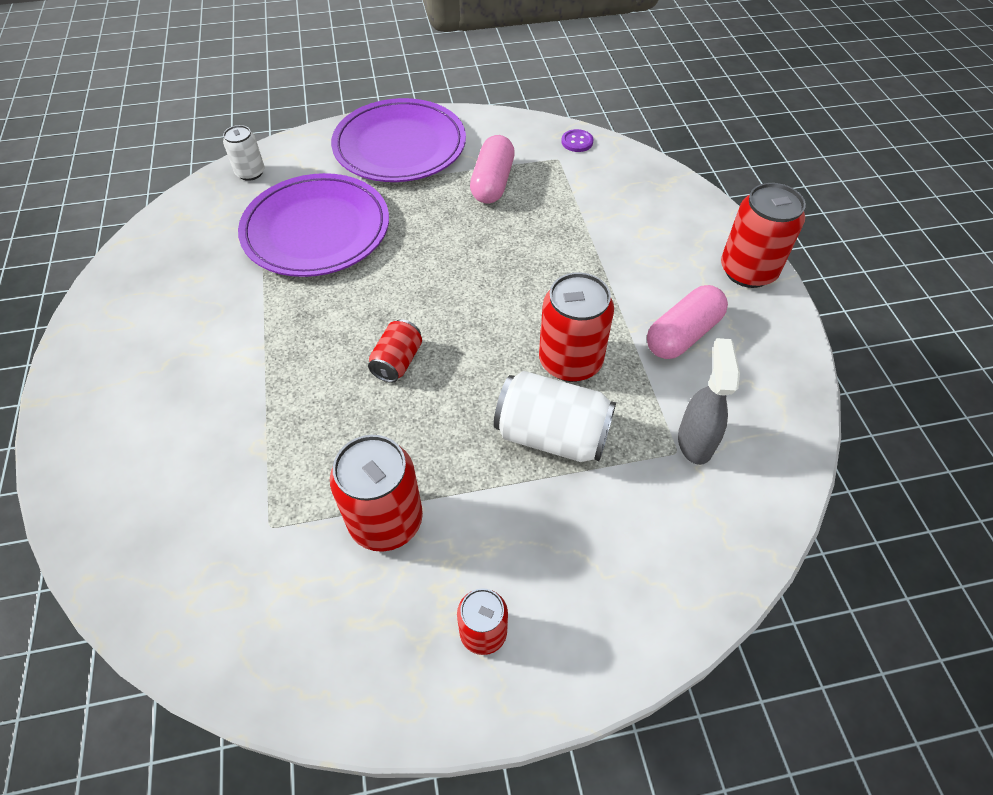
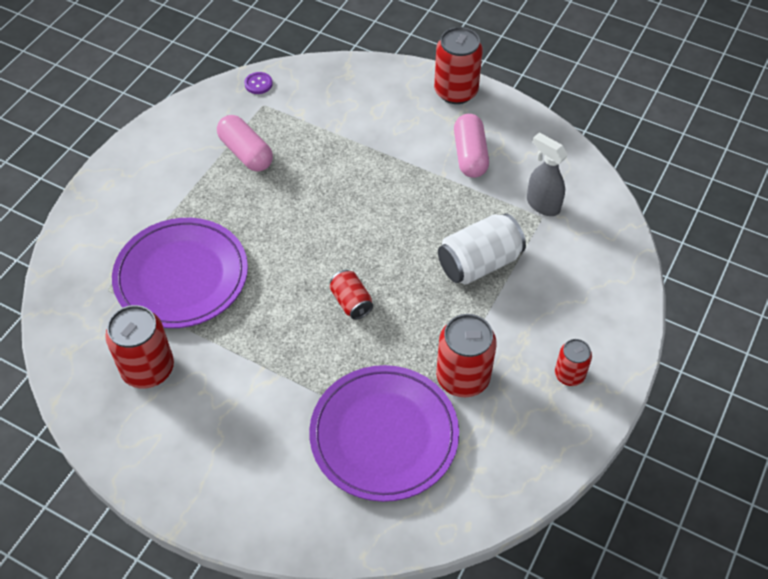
camera: 50 degrees left, 0 degrees up
(250, 173) = (68, 281): white can -> none
(400, 146) = (147, 178): purple plate -> purple plate (384, 435)
(570, 361) = (437, 219): red can -> red can (148, 369)

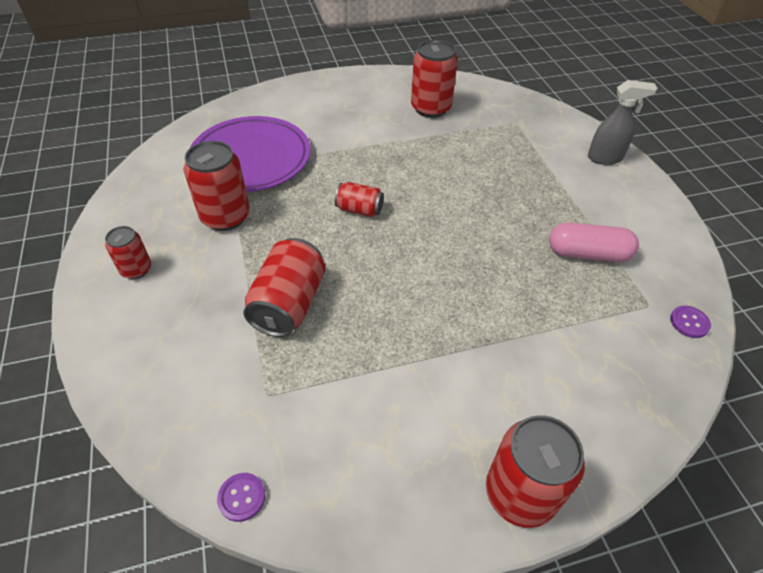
camera: 135 degrees right, 5 degrees down
(181, 276) = (488, 154): purple plate -> none
(470, 155) = (408, 411): pink capsule -> none
(479, 263) = (289, 304): white can -> red can
(542, 205) = (277, 411): grey spray bottle -> grey spray bottle (605, 158)
(593, 179) = (242, 497): none -> purple button

